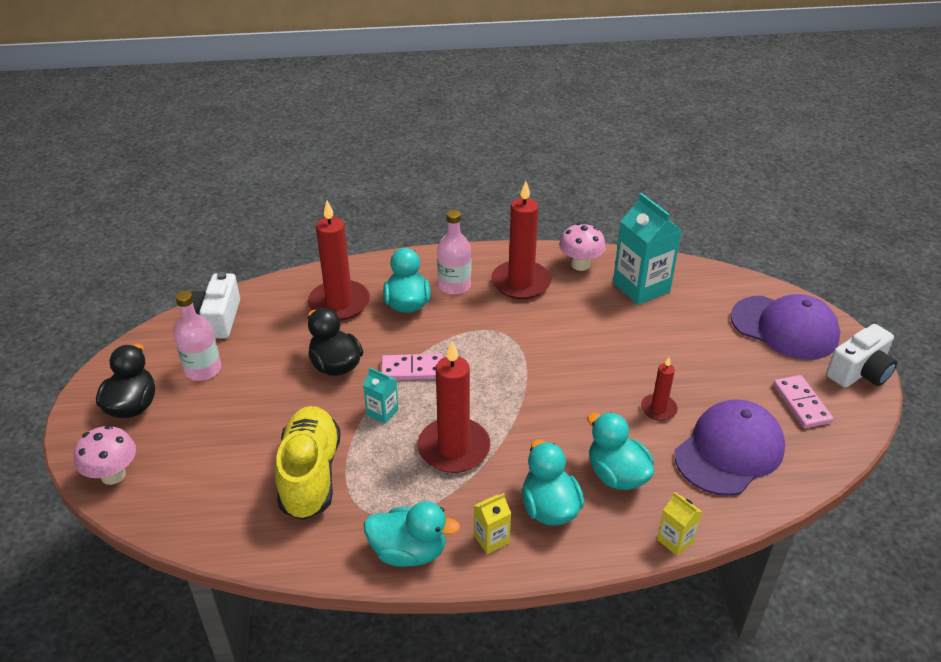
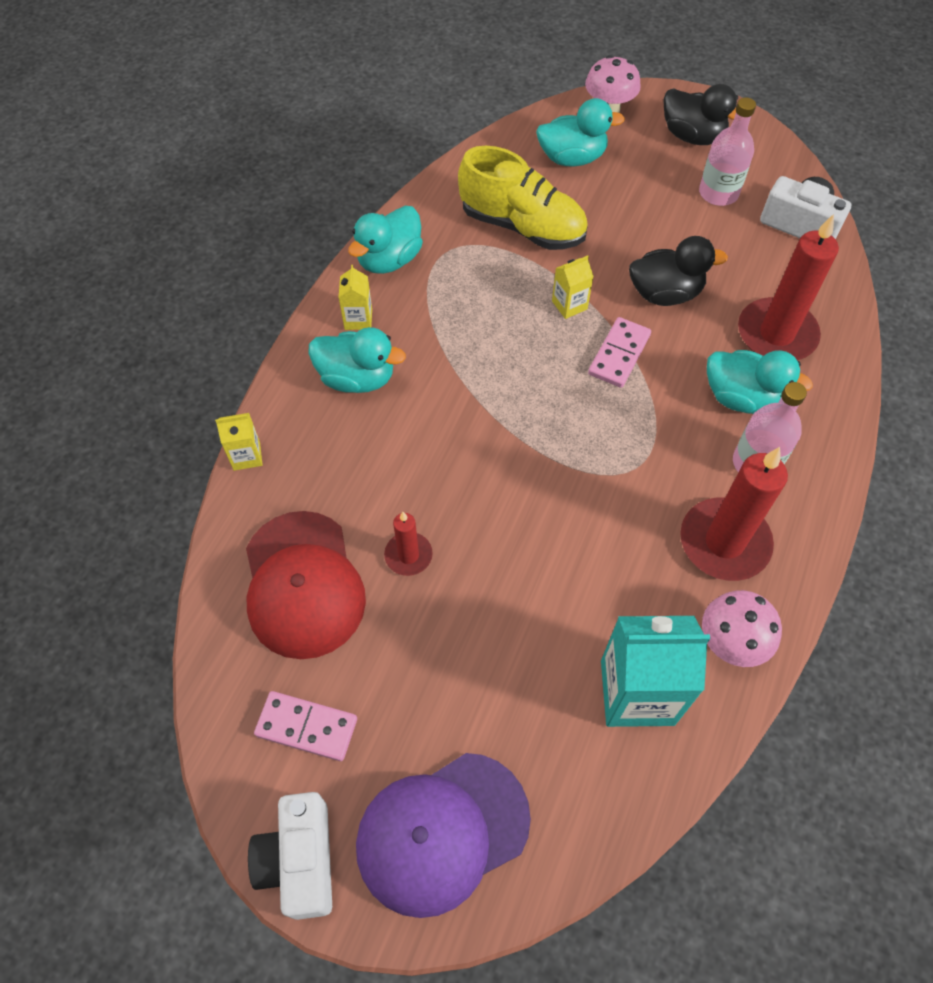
camera: 120 degrees right, 20 degrees up
(382, 412) = (569, 305): turquoise carton -> yellow carton
(454, 448) = (482, 340): red candle -> none
(616, 475) = (352, 456): turquoise duck -> turquoise duck (572, 158)
(729, 451) = (303, 584): purple cap -> red cap

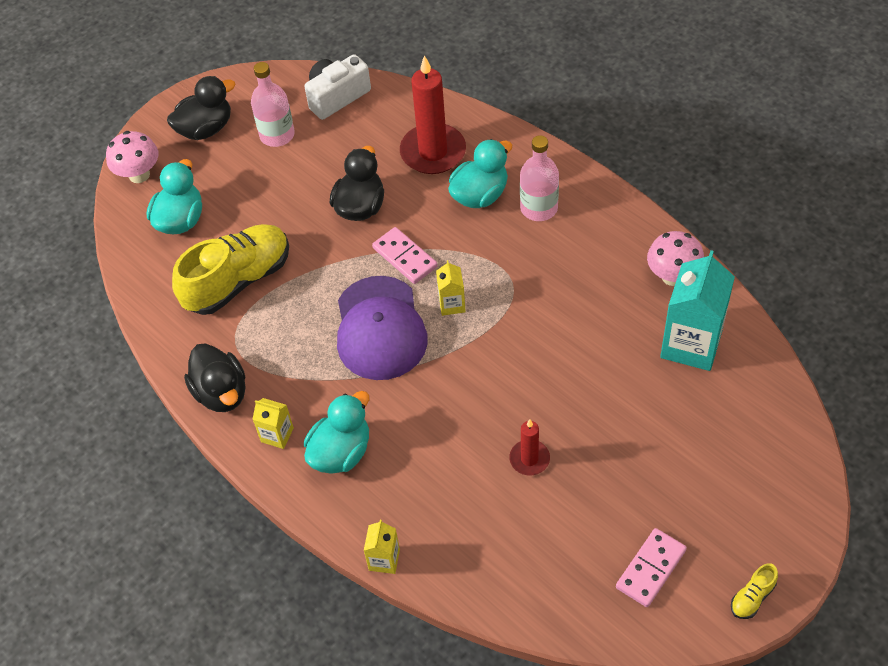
camera: 65 degrees left, 5 degrees down
(300, 860) = (752, 597): white camera -> yellow shoe
(303, 584) = (527, 543): red cap -> none
(389, 259) = (221, 392): turquoise duck -> black duck
(442, 832) = (757, 497): purple cap -> purple cap (380, 328)
(569, 305) = (339, 274): yellow carton -> yellow carton (452, 304)
(724, 542) = (595, 251): red candle -> none

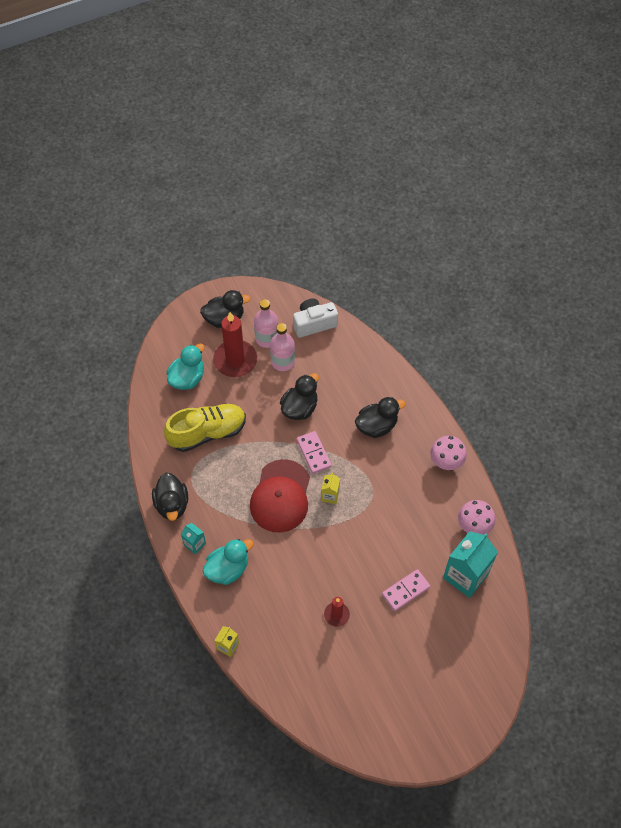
camera: 15 degrees right, 5 degrees up
(139, 175) = (173, 337): pink mushroom -> pink mushroom (446, 462)
(277, 435) = (195, 544): yellow carton -> turquoise carton
(380, 328) = (280, 496): purple cap -> red cap
(433, 152) = (359, 385): red candle -> red candle (235, 360)
(480, 195) = (377, 426): turquoise duck -> black duck
(539, 208) = (410, 448): pink bottle -> pink bottle (283, 362)
(650, 569) = (379, 710): pink domino -> pink domino (405, 590)
(752, 597) = (431, 750): yellow shoe -> none

